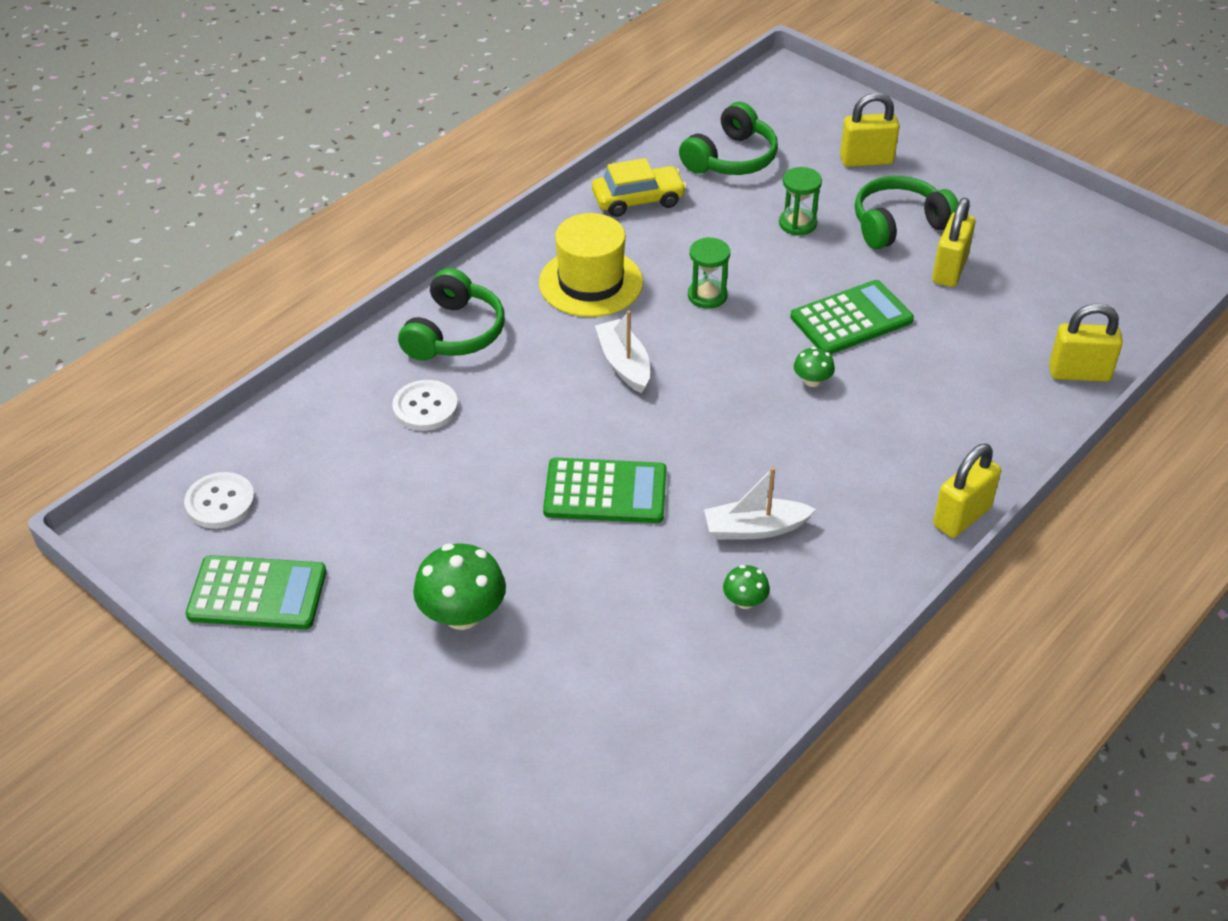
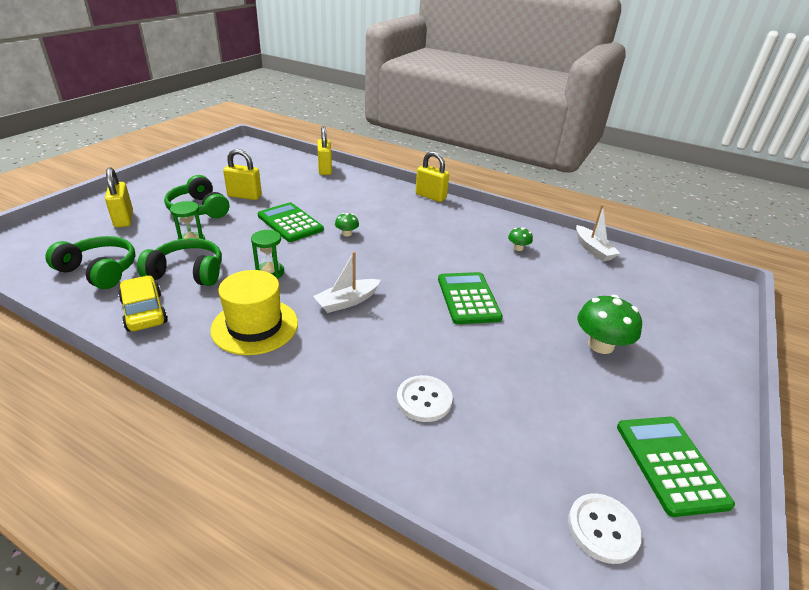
camera: 105 degrees left, 10 degrees down
(454, 333) = (327, 398): green headphones -> green headphones (187, 272)
(755, 528) = (468, 247): white boat -> white boat (593, 249)

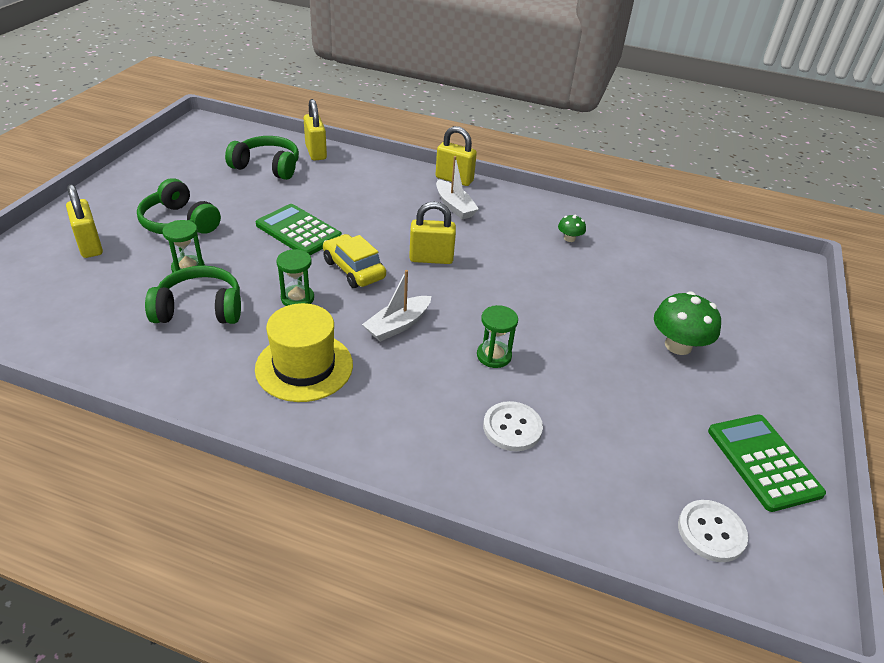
camera: 10 degrees left, 5 degrees up
(99, 271) = (91, 318): green headphones -> green headphones (267, 167)
(144, 312) = (169, 364): yellow car -> yellow car (354, 269)
(244, 196) = (229, 199): yellow padlock -> yellow padlock (431, 259)
(347, 233) = (370, 239): green mushroom -> none
(424, 335) = (494, 356): none -> green hourglass
(468, 298) = (529, 307): green calculator -> none
(593, 249) = (651, 232): white boat -> white boat (454, 206)

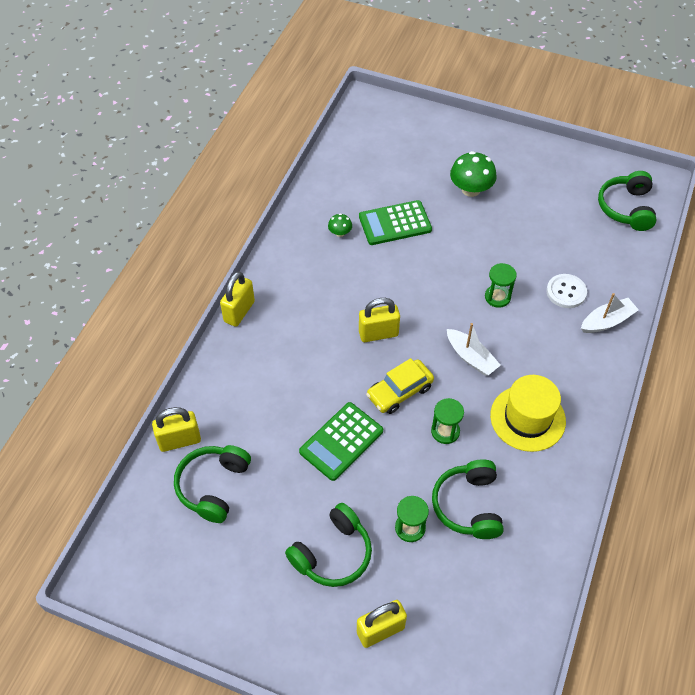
camera: 85 degrees left, 15 degrees up
(431, 259) = (378, 334): yellow padlock -> yellow padlock turned 75 degrees clockwise
(454, 206) = (291, 313): white boat -> white boat (607, 321)
(711, 532) = (626, 208): white button -> green headphones
(763, 462) = (570, 172): green calculator -> green calculator (395, 223)

